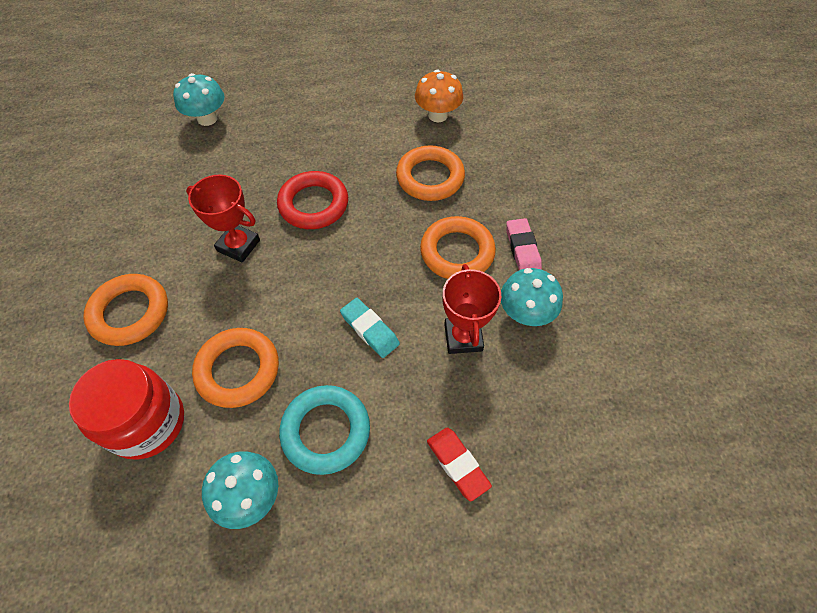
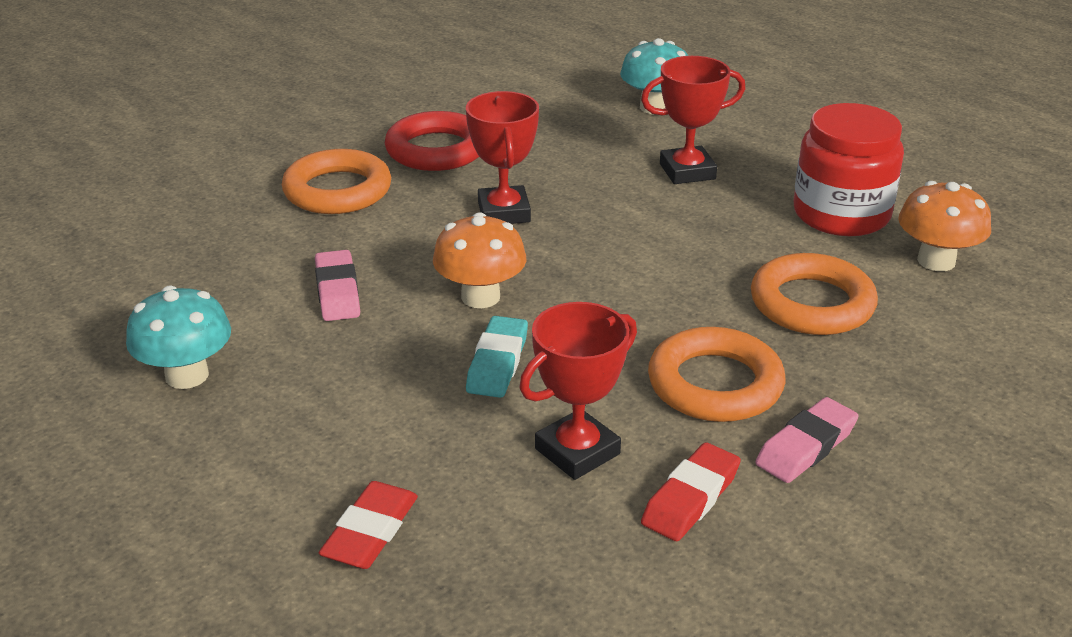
camera: 55 degrees right, 25 degrees down
(147, 422) = (218, 265): red jar -> red jar (841, 214)
(238, 370) = (337, 291): orange ring -> pink eraser
(281, 147) = (687, 171): none -> red trophy
(307, 303) = (480, 297): none -> orange mushroom
(313, 204) = (633, 234): red ring -> red ring (436, 150)
(326, 431) = (317, 393): turquoise ring -> none
(525, 313) = (690, 498): turquoise mushroom -> red eraser

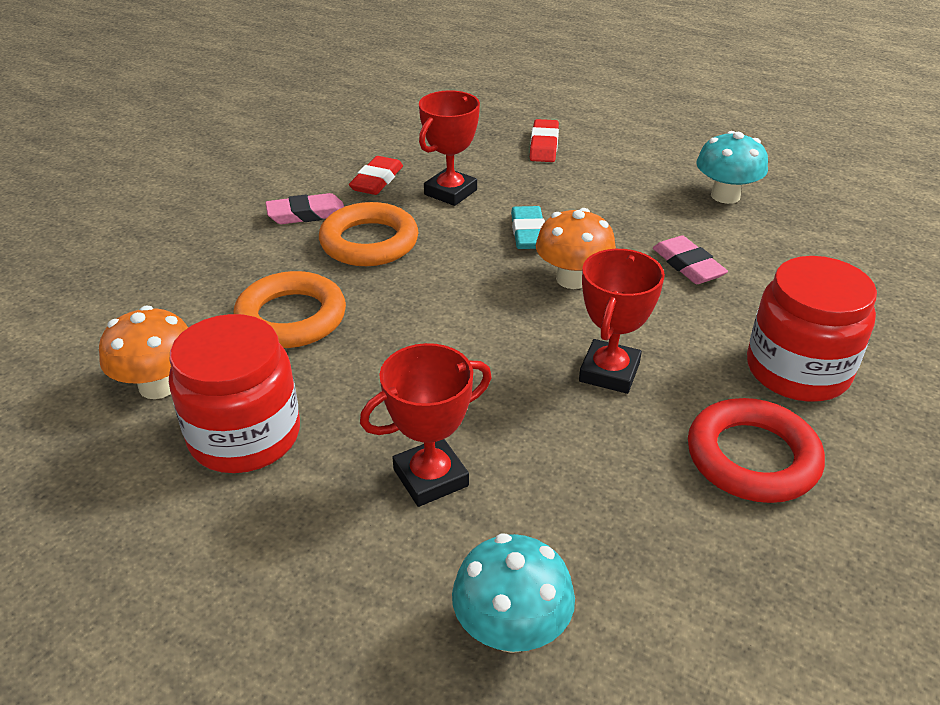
camera: 165 degrees right, 5 degrees up
(337, 190) = (797, 370): orange ring -> red jar
(504, 212) = (609, 372): red trophy -> red trophy turned 45 degrees clockwise
(806, 446) = (306, 214): pink eraser -> pink eraser turned 45 degrees clockwise

